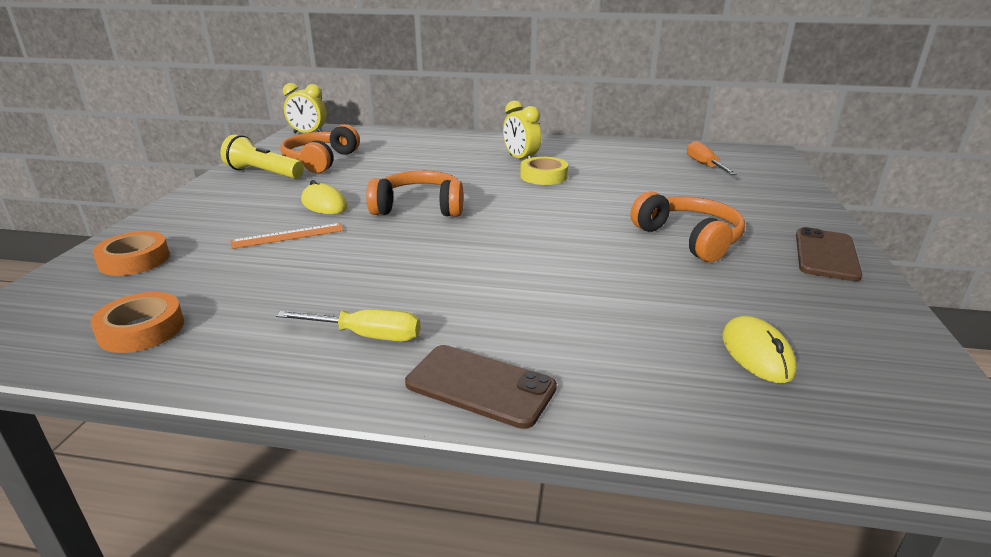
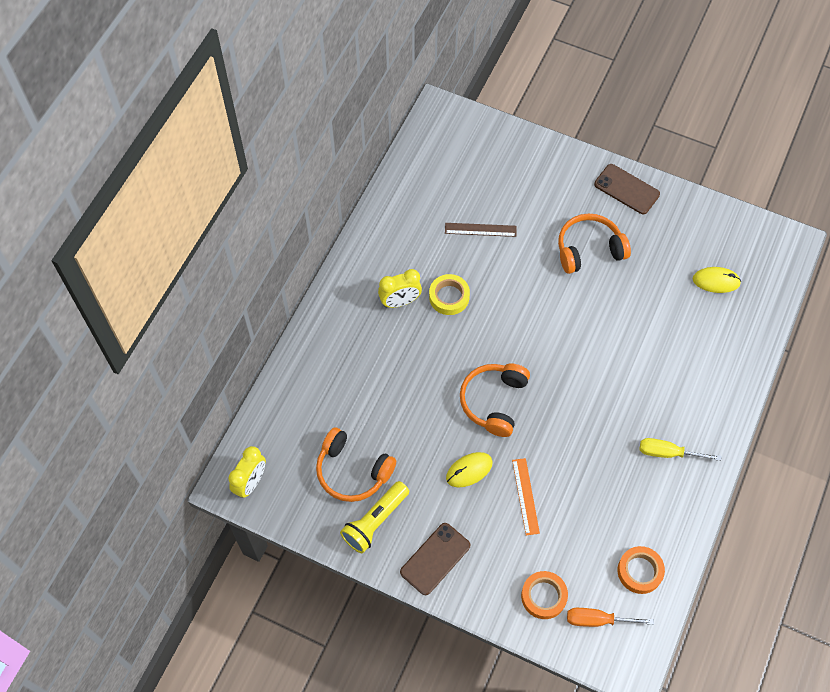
camera: 75 degrees left, 35 degrees up
(366, 336) = (668, 453): yellow screwdriver -> yellow screwdriver turned 105 degrees counterclockwise
(480, 386) = (720, 407): brown phone -> brown phone (435, 559)
(645, 181) = (480, 230): none -> brown ruler
(704, 165) = (457, 172): orange screwdriver -> orange screwdriver (598, 620)

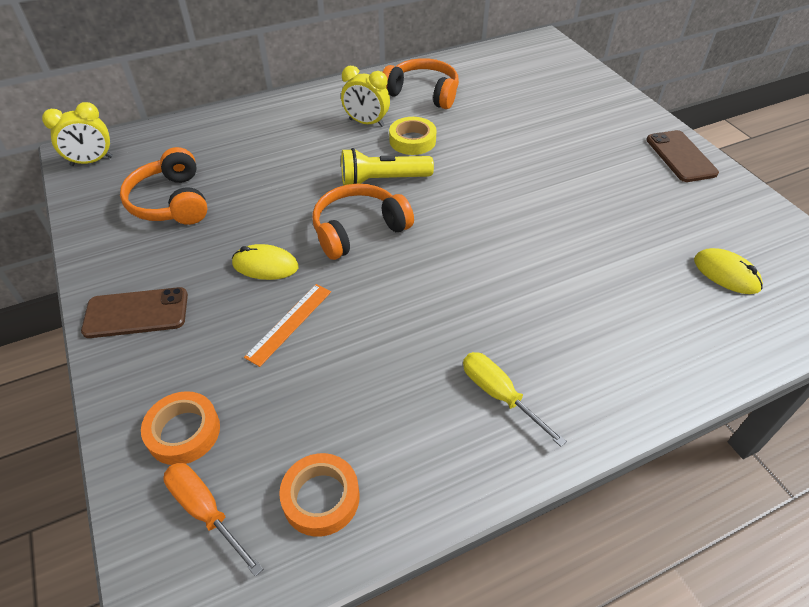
camera: 40 degrees right, 15 degrees down
(375, 522) = (133, 248): yellow flashlight -> yellow flashlight (382, 180)
(480, 230) = (495, 116): brown ruler -> none
(589, 249) = (591, 176): orange headphones -> orange headphones (423, 93)

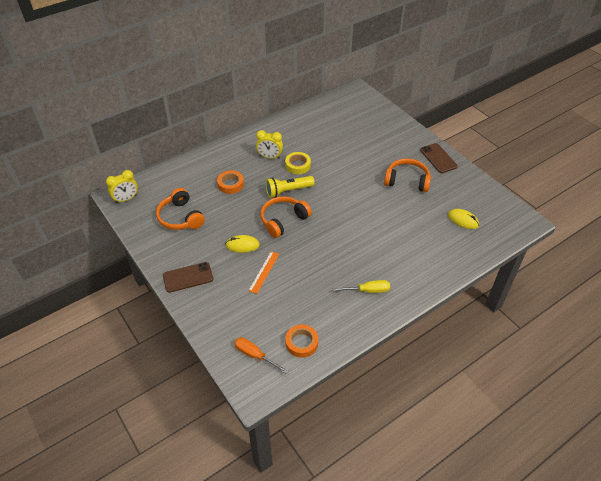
camera: 10 degrees left, 0 degrees up
(183, 432) = (233, 326): orange tape -> orange tape (230, 184)
(423, 93) = (296, 134): orange headphones -> orange headphones (407, 181)
(499, 395) = (368, 290): yellow screwdriver -> yellow screwdriver turned 135 degrees clockwise

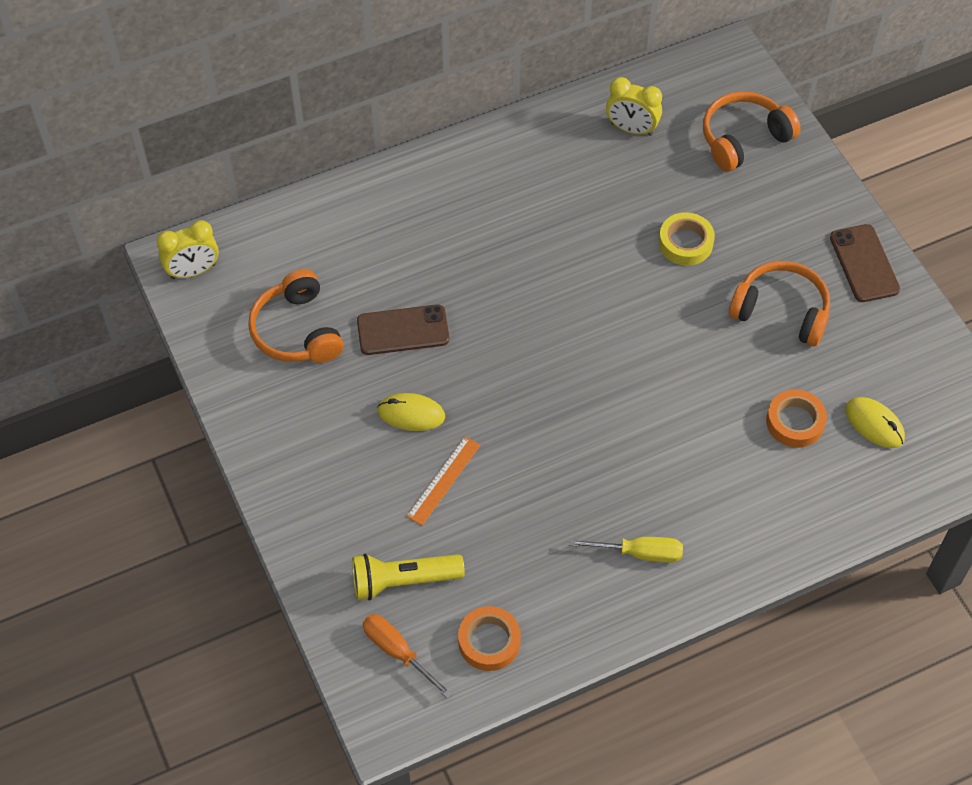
camera: 10 degrees right, 10 degrees up
(188, 277) = (295, 469): brown phone -> brown phone (403, 330)
(230, 184) = (409, 266): orange tape -> orange tape (795, 422)
(270, 157) = (502, 209): yellow clock -> yellow clock (631, 129)
(283, 220) = (502, 368): orange headphones -> orange headphones (743, 138)
(288, 191) = (524, 300): yellow flashlight -> yellow flashlight (402, 581)
(298, 165) = (557, 238): yellow tape -> yellow tape (685, 243)

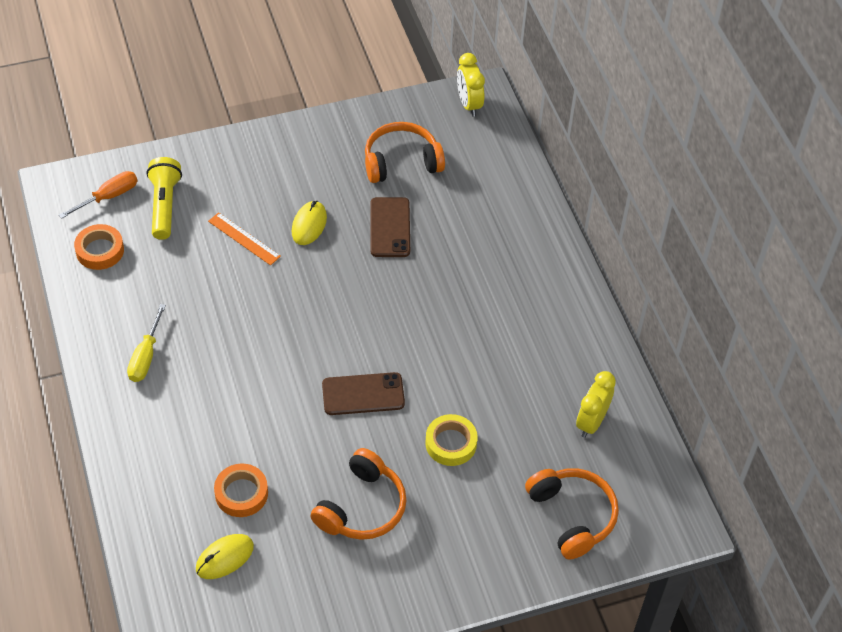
camera: 95 degrees right, 5 degrees down
(864, 263) = (405, 591): brown phone -> brown phone (363, 394)

